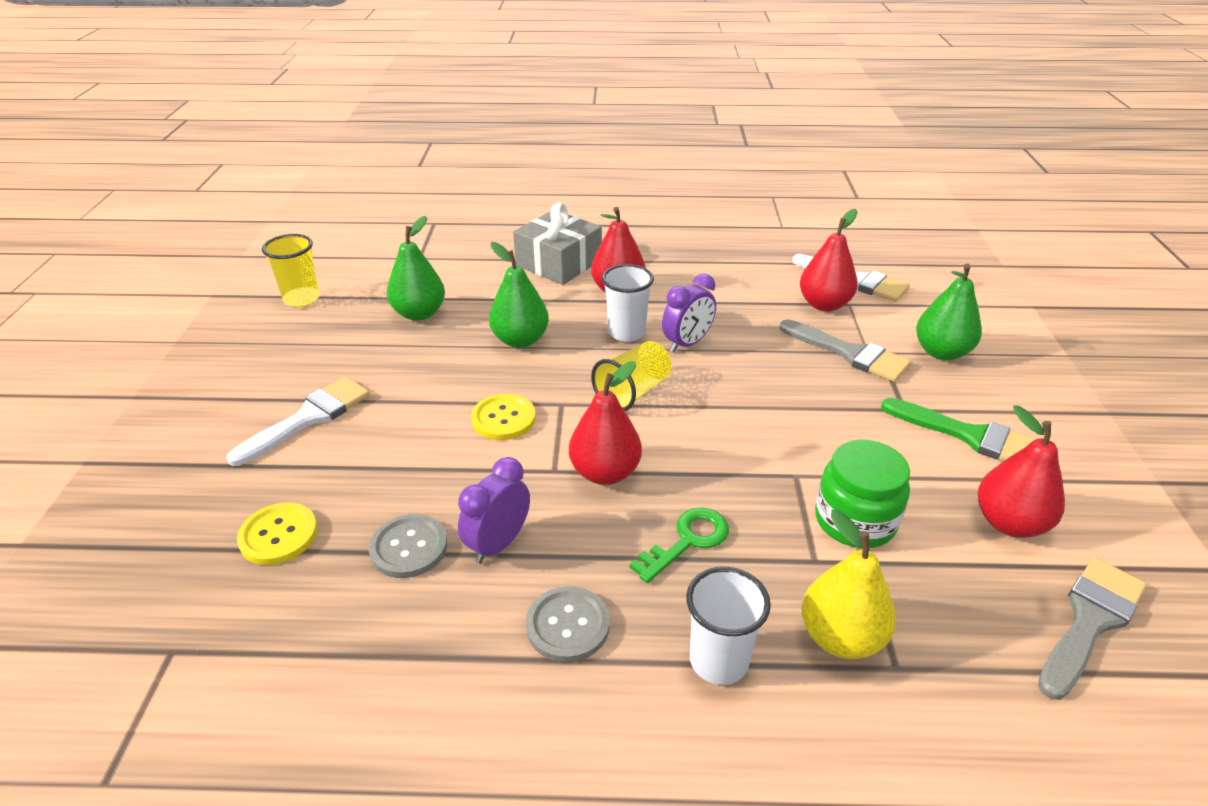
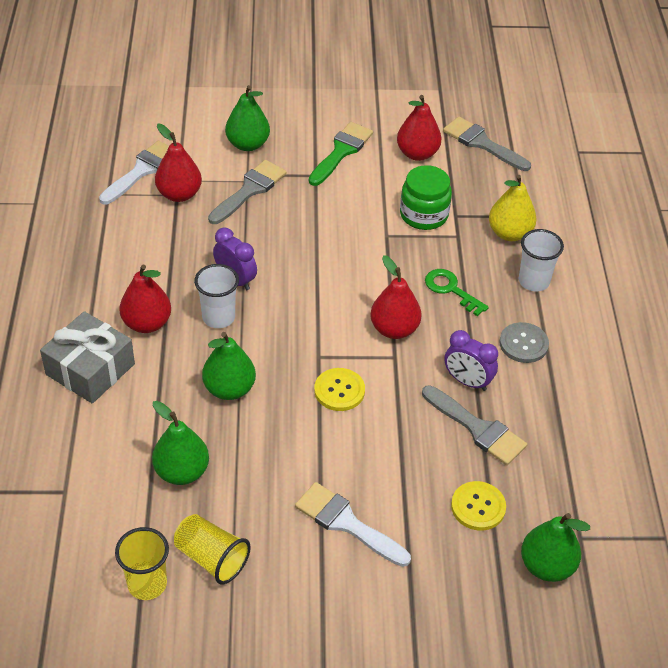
camera: 95 degrees left, 10 degrees up
(149, 601) = (546, 566): none -> green pear
(409, 547) = (477, 429): grey button -> grey brush
(633, 392) = (302, 314): yellow cup -> yellow cup (211, 558)

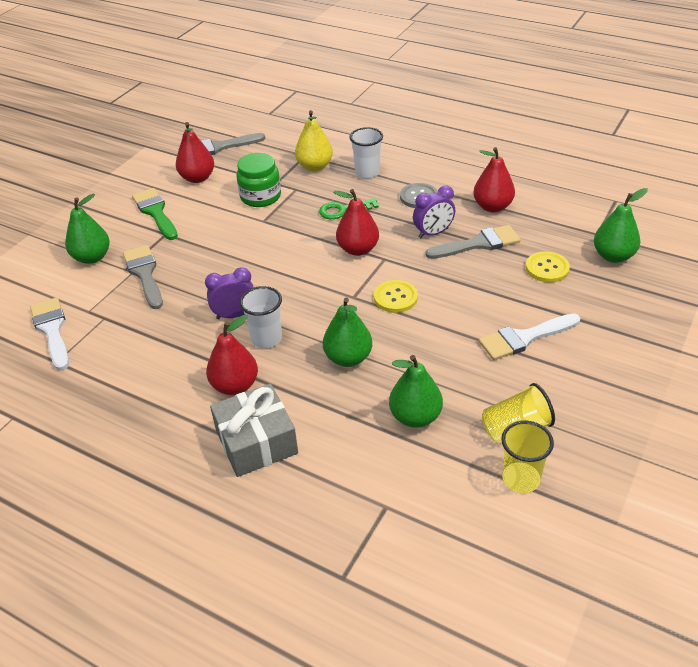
camera: 55 degrees left, 5 degrees down
(179, 194) = (105, 316): red pear -> red pear (492, 207)

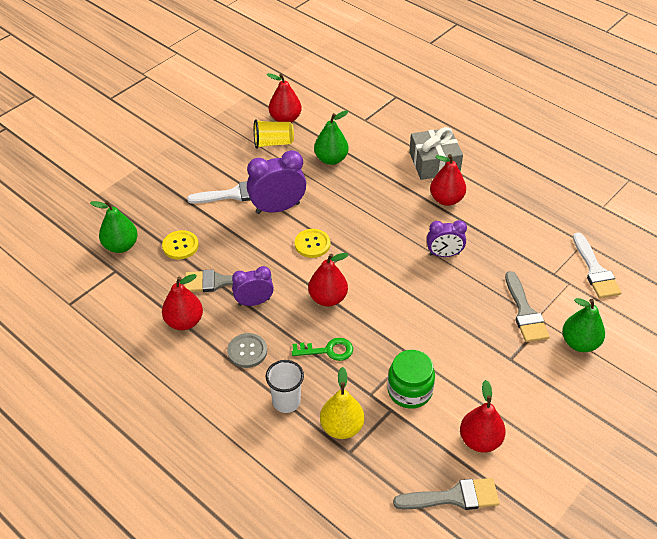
camera: 170 degrees left, 5 degrees up
(155, 212) = (524, 393): green brush -> none
(266, 339) = (420, 229): white cup -> none
(348, 358) = (363, 203): green pear -> none
(458, 331) = (277, 208): none -> purple clock
(520, 479) = (285, 119): yellow cup -> red pear

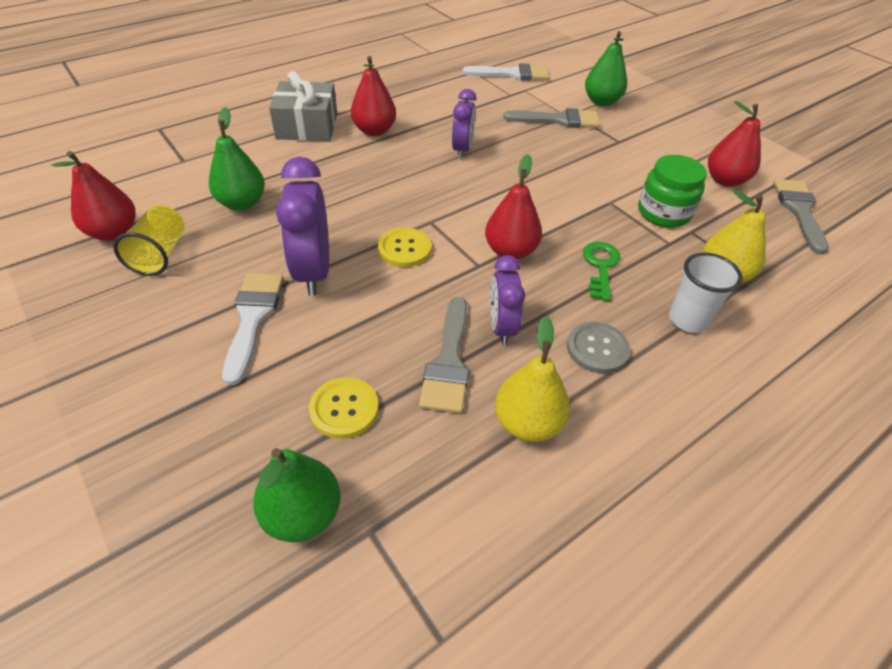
camera: 80 degrees left, 0 degrees up
(184, 322) = (527, 423): red pear -> yellow pear

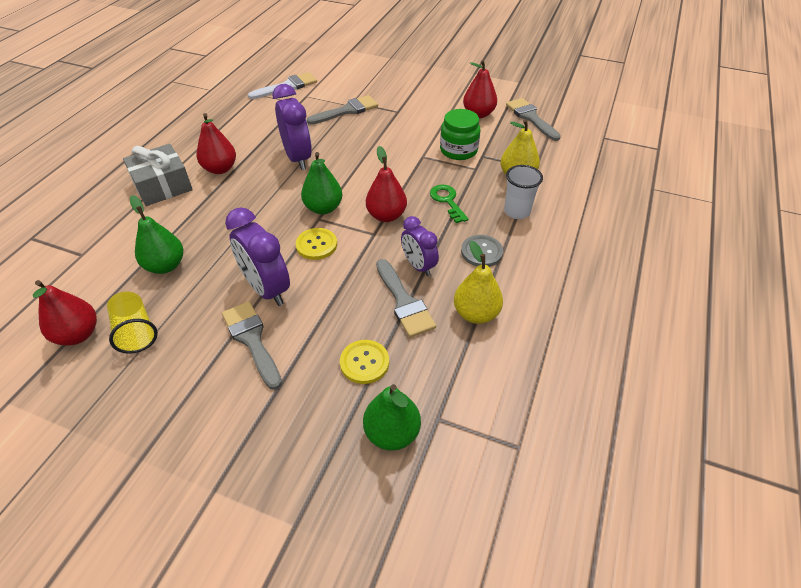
camera: 30 degrees left, 0 degrees up
(253, 318) = (252, 340): white brush -> grey brush
(462, 150) = (298, 158): purple clock -> purple clock, size x1.57
(601, 101) = (365, 86): green pear -> green pear (323, 208)

